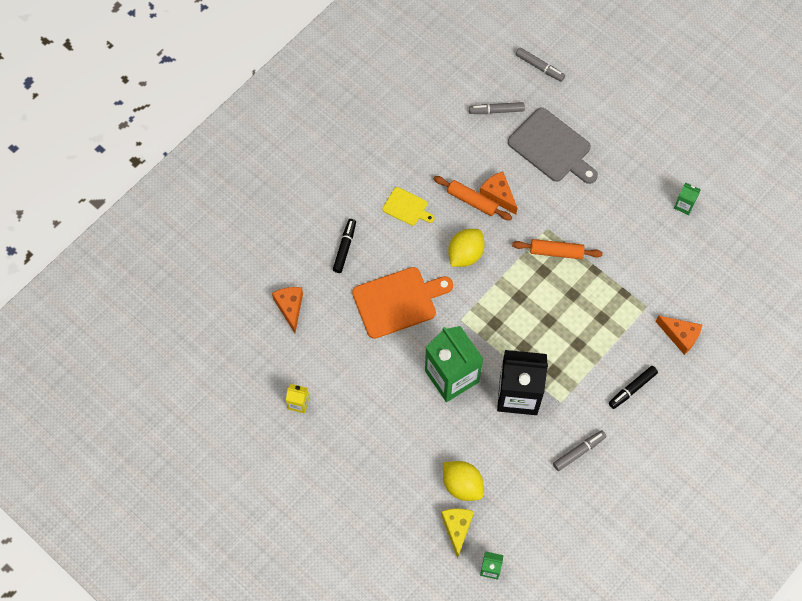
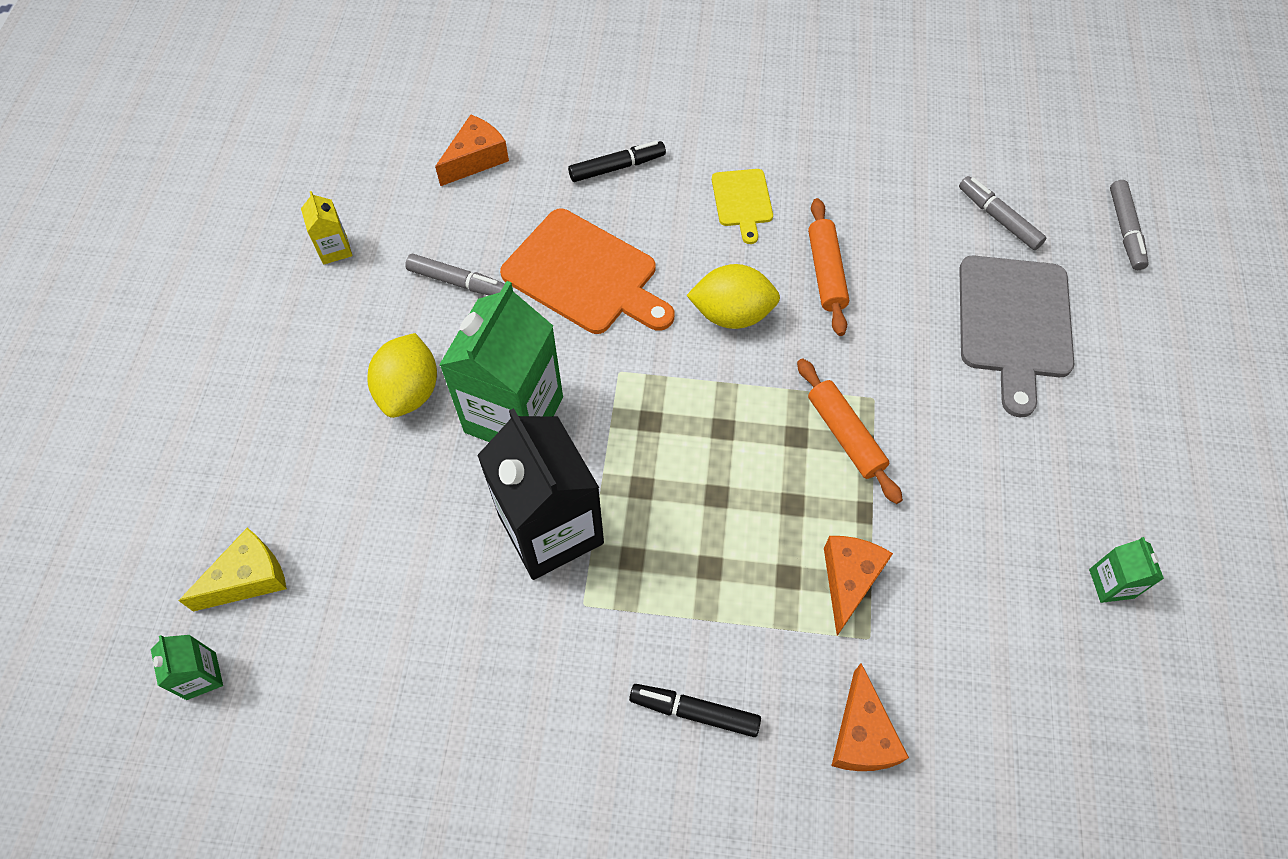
camera: 55 degrees right, 5 degrees down
(462, 485) = (332, 540): yellow lemon -> yellow lemon (409, 391)
(498, 195) = (867, 300): orange cheese -> orange cheese (849, 580)
(579, 452) = (510, 692): grey marker -> grey marker (458, 282)

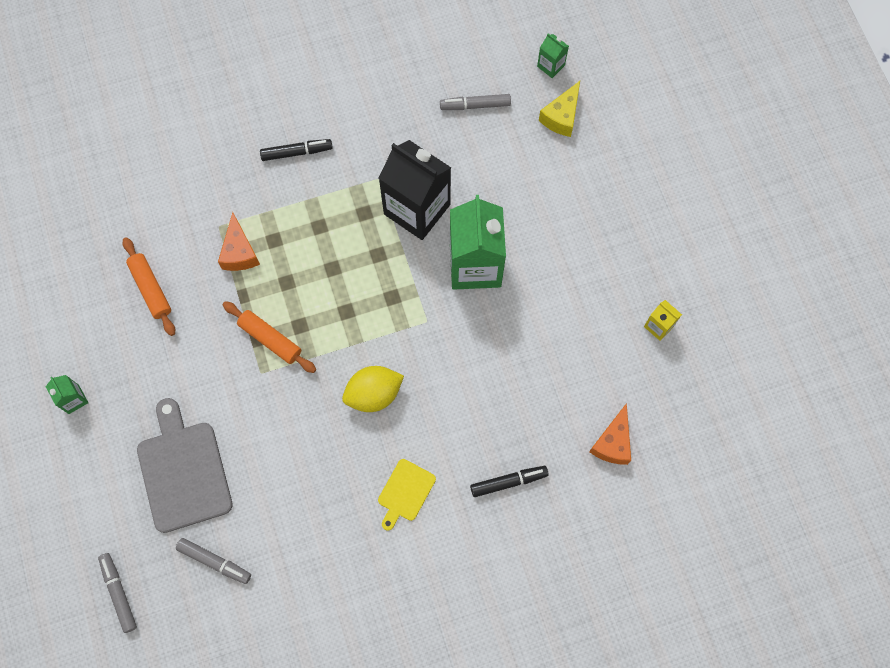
camera: 155 degrees right, 10 degrees up
(409, 391) = (545, 252): yellow lemon -> none
(458, 282) = (563, 338): grey marker -> grey marker (475, 105)
(585, 275) = (484, 381): orange cutting board -> none
(617, 167) = (508, 482): black marker -> black marker turned 150 degrees counterclockwise
(742, 201) = (405, 492): yellow cutting board -> yellow cutting board turned 120 degrees counterclockwise
(826, 272) = (323, 456): orange rolling pin -> orange rolling pin (151, 289)
(861, 735) = (208, 177): orange cheese -> none
(1111, 583) = (90, 313): green carton -> green carton (74, 399)

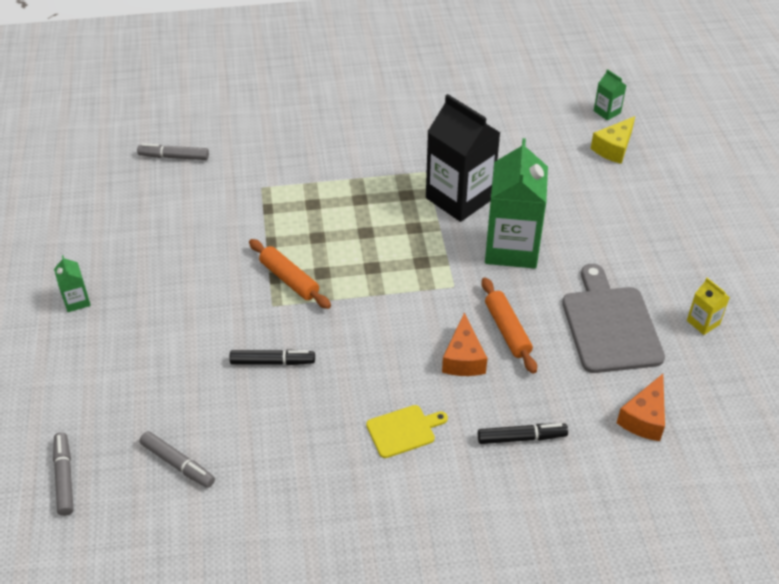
camera: 10 degrees right, 25 degrees down
(151, 289) = (182, 225): orange rolling pin -> orange rolling pin (507, 330)
(183, 471) = (169, 377): grey cutting board -> grey cutting board (610, 325)
(239, 252) = (276, 208): orange cheese -> orange cheese (463, 358)
(297, 152) = (350, 144): black marker -> black marker (272, 362)
(374, 394) = (386, 339): yellow lemon -> none
(405, 492) = (403, 430): yellow cutting board -> yellow cutting board turned 150 degrees counterclockwise
(475, 105) = (529, 131): grey marker -> grey marker (174, 157)

